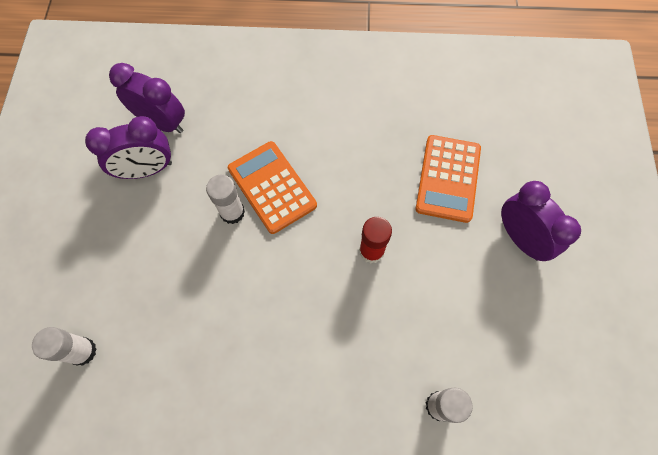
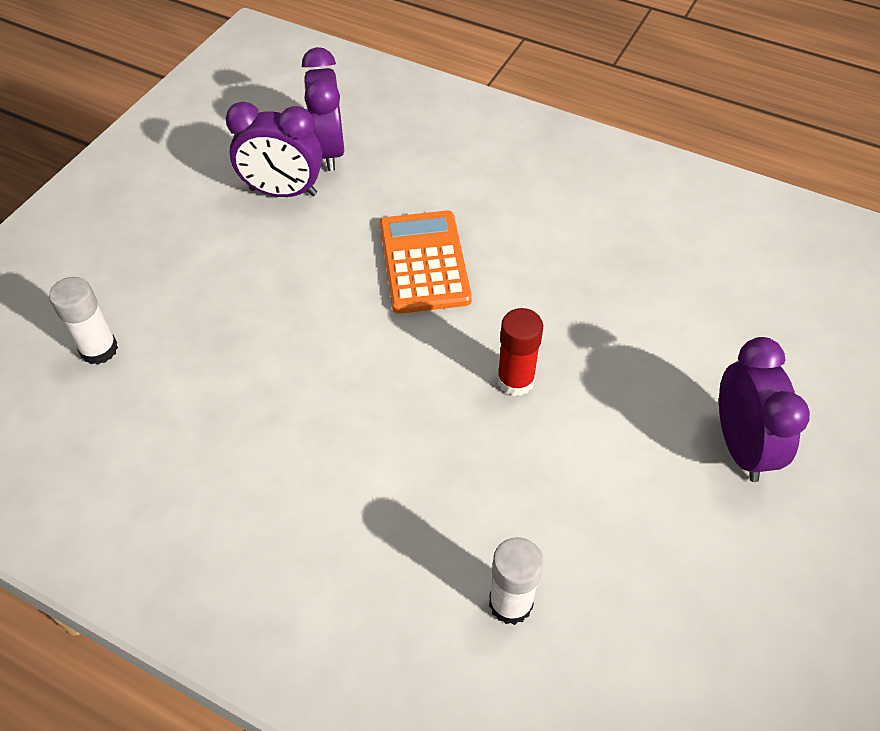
camera: 25 degrees right, 15 degrees down
(162, 123) = (329, 151): purple clock -> purple clock turned 150 degrees counterclockwise
(232, 212) = (359, 272): white glue stick -> none
(448, 178) = (669, 336): orange calculator -> none

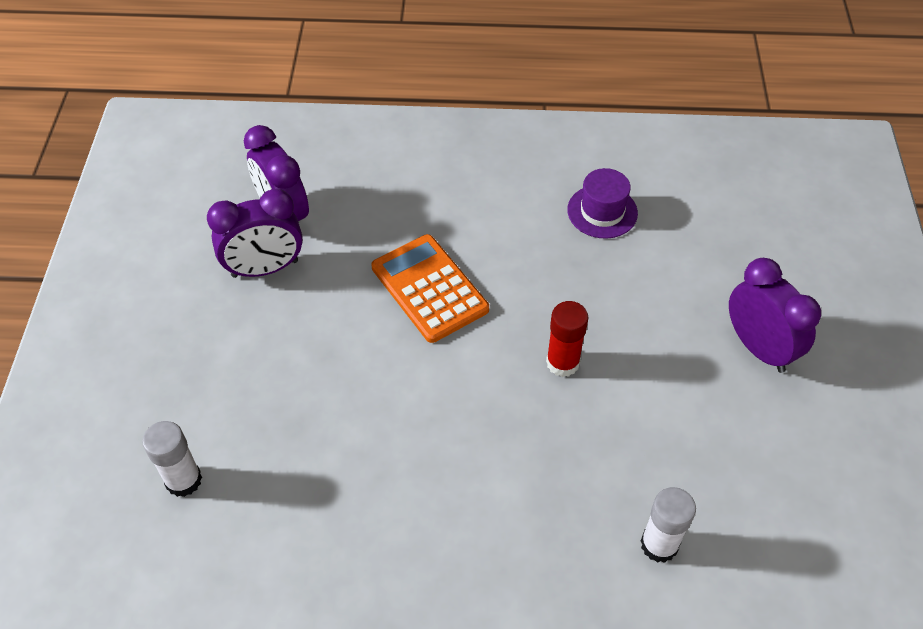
camera: 25 degrees left, 0 degrees up
(643, 250) = (602, 211): none -> purple hat

